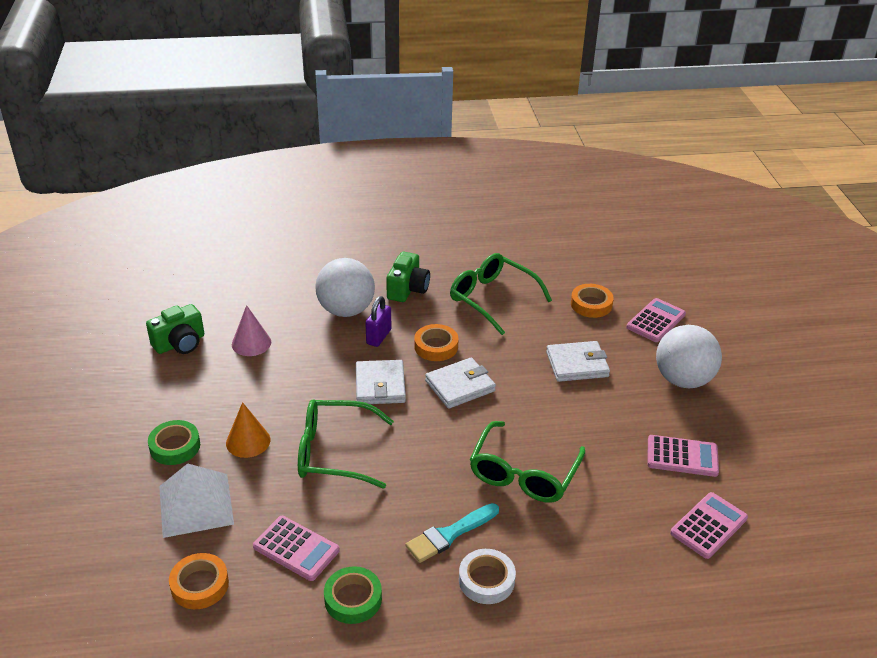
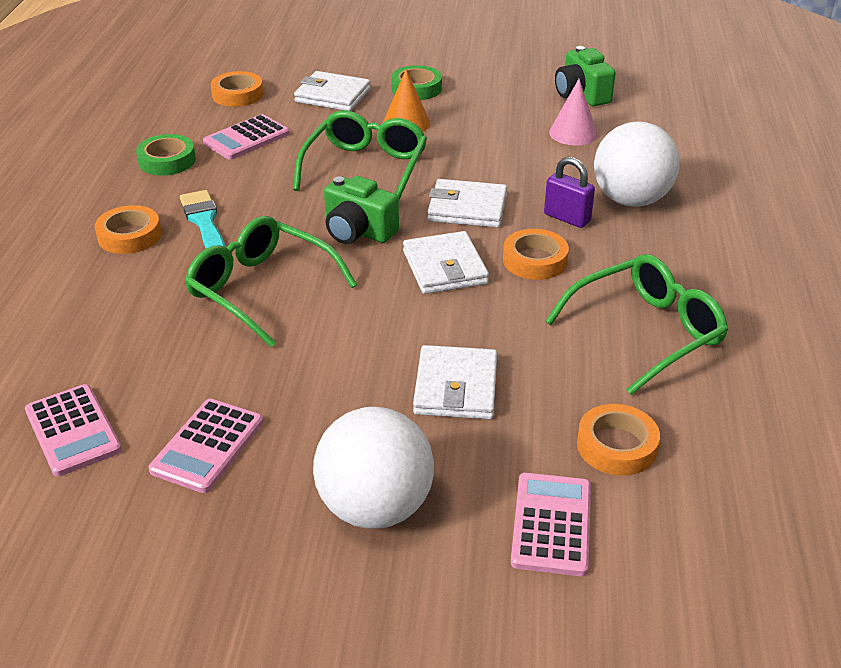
camera: 105 degrees right, 0 degrees up
(195, 505) = (332, 95): white pyramid -> white wallet
(407, 289) = (678, 255): green camera -> green camera (358, 232)
(486, 580) = (129, 236): white tape -> orange tape
(656, 321) = (551, 524): pink calculator -> pink calculator turned 135 degrees counterclockwise

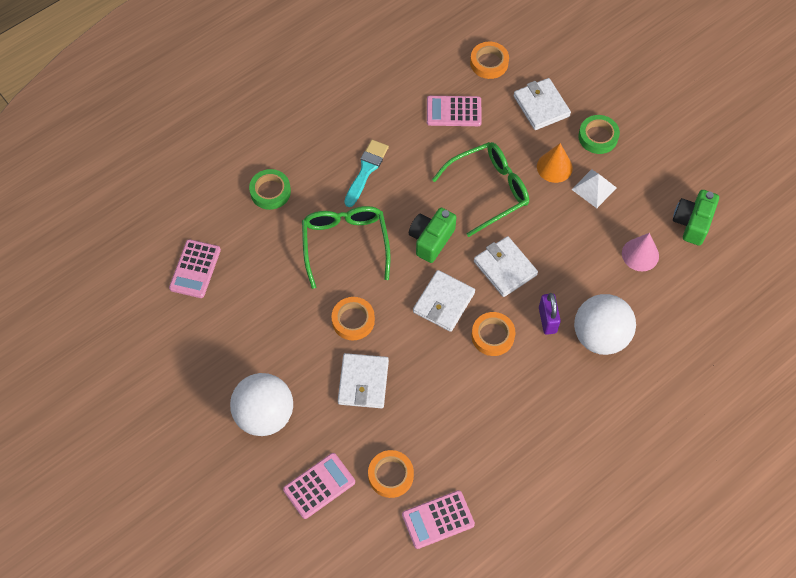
camera: 45 degrees right, 25 degrees up
(129, 236) = (323, 152): orange tape -> orange tape (353, 320)
(167, 161) = (395, 100): green tape -> green tape (270, 192)
(207, 446) = (235, 324): pink calculator -> pink calculator (438, 519)
(358, 232) = (431, 240): green camera -> green camera turned 45 degrees clockwise
(456, 387) = (363, 382): white wallet -> white wallet turned 45 degrees counterclockwise
(464, 117) = (594, 188): none -> white pyramid
(646, 332) = (486, 429): green glasses -> none

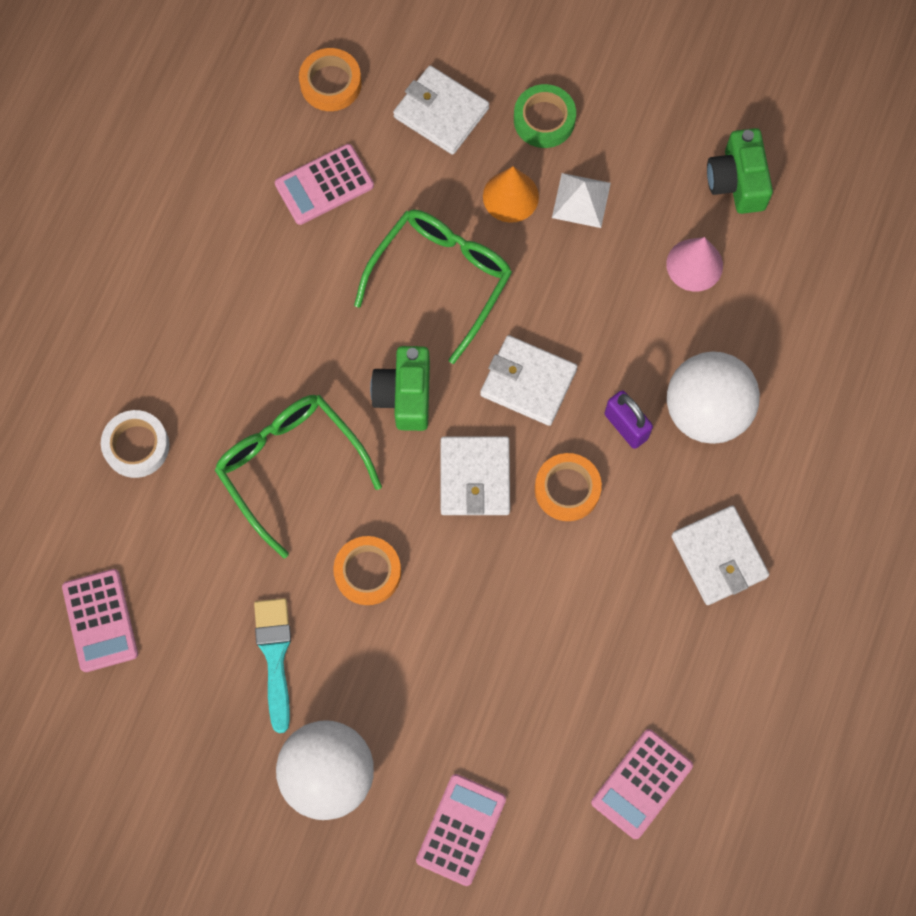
camera: 30 degrees left, 10 degrees up
(270, 192) = (136, 446): green tape -> white tape
(363, 382) = (433, 652): white wallet -> white wallet (719, 557)
(366, 170) = (253, 340): turquoise brush -> turquoise brush (275, 656)
(391, 475) = (546, 760): orange tape -> none

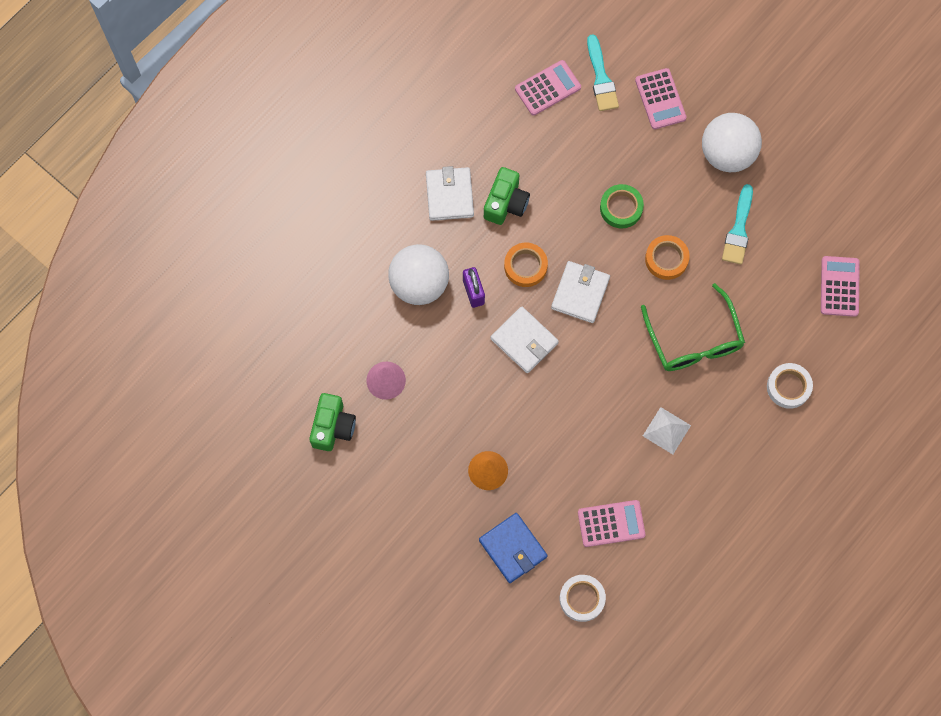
camera: 160 degrees left, 0 degrees up
(330, 83) = (582, 599): orange tape -> white tape
(404, 395) = (606, 360): green camera -> green camera (506, 203)
(441, 112) = (513, 548): white wallet -> blue wallet
(441, 279) = (555, 429): green glasses -> none
(461, 829) = (660, 99): pink calculator -> pink calculator turned 60 degrees counterclockwise
(544, 119) = (444, 518): green tape -> green tape (621, 208)
(565, 832) = (601, 78): none -> turquoise brush
(581, 200) = (442, 451): white pyramid -> white pyramid (666, 430)

